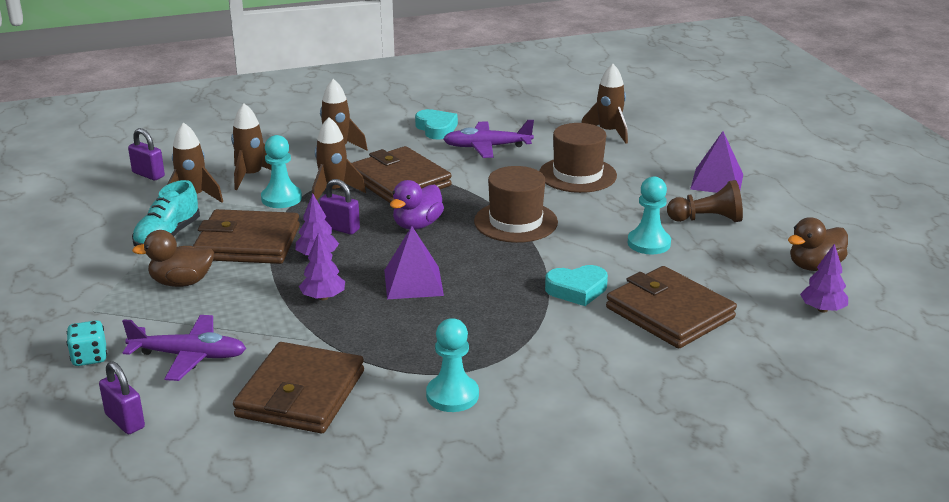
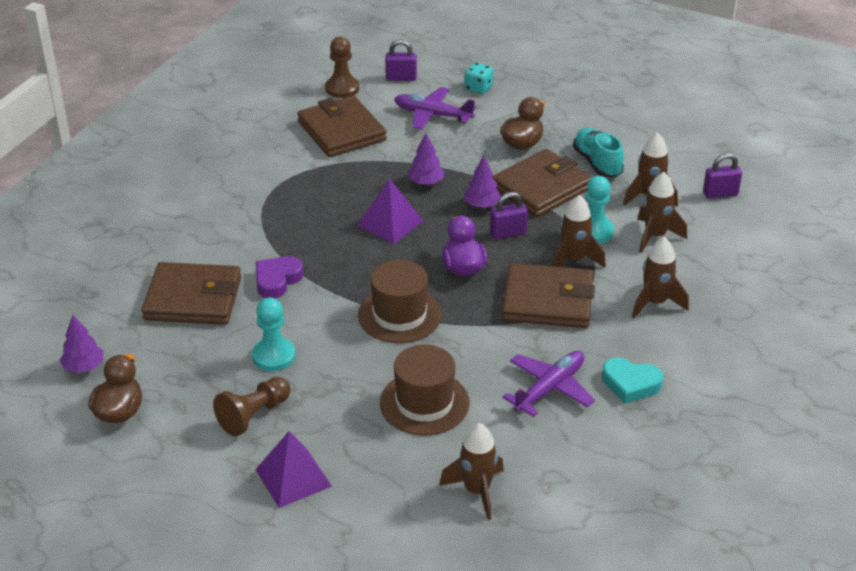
camera: 135 degrees right, 10 degrees up
(188, 356) = (433, 115): purple plane -> purple plane turned 60 degrees clockwise
(204, 449) = (342, 88): none -> brown pawn
(452, 395) = (261, 172): turquoise pawn -> none
(577, 290) = (277, 280): turquoise heart -> purple heart

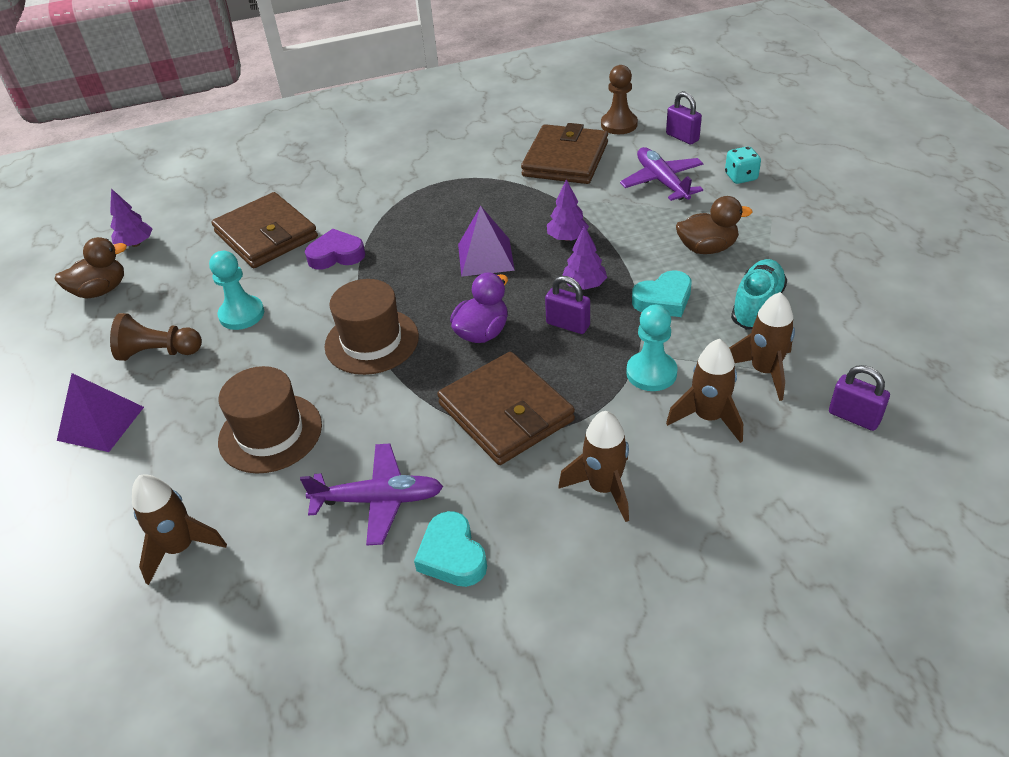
camera: 50 degrees right, 5 degrees up
(541, 188) = (663, 300): brown wallet -> turquoise heart
(573, 260) = (589, 388): brown rocket -> none

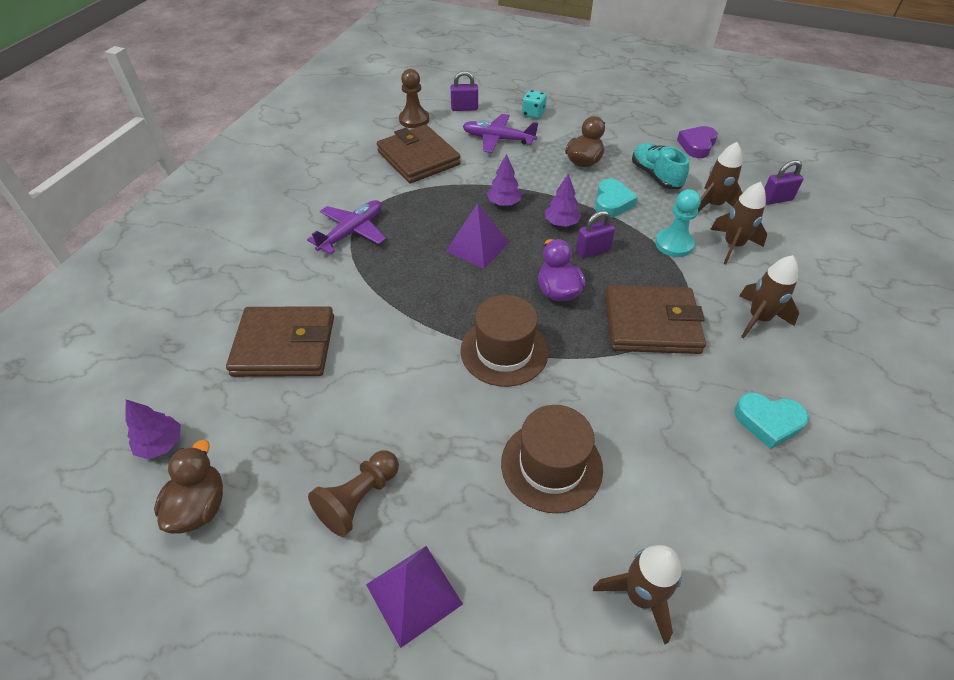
camera: 55 degrees left, 5 degrees up
(242, 314) = (376, 413): turquoise pawn -> none
(336, 255) = (372, 318): purple heart -> purple heart (697, 145)
(378, 500) = (684, 435): purple plane -> purple plane (352, 232)

